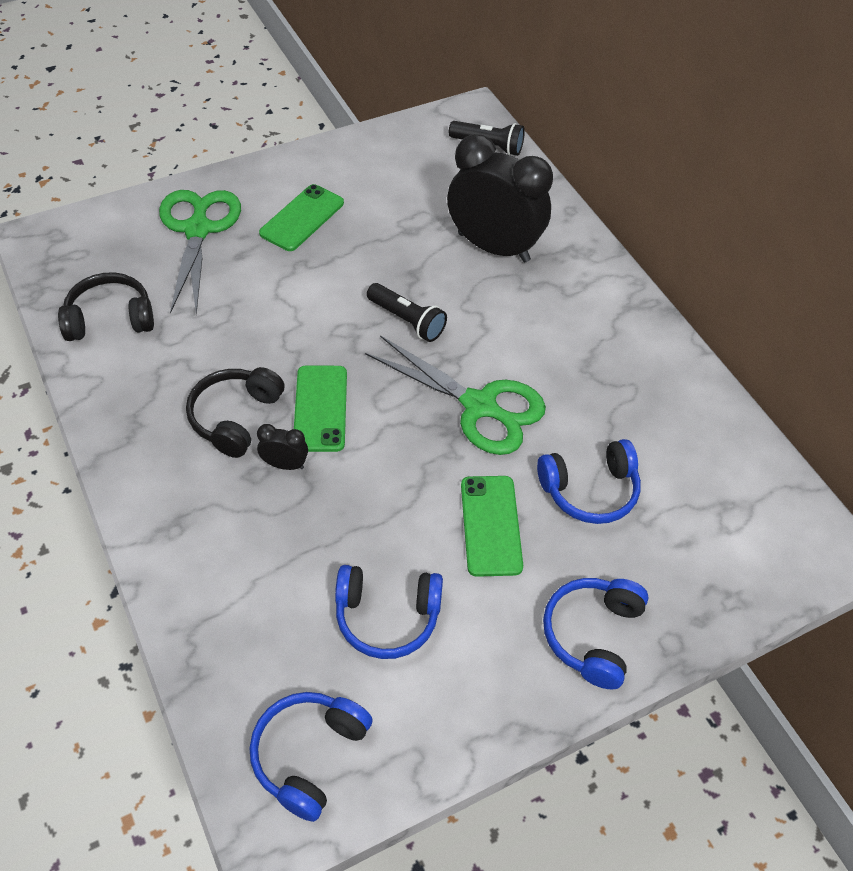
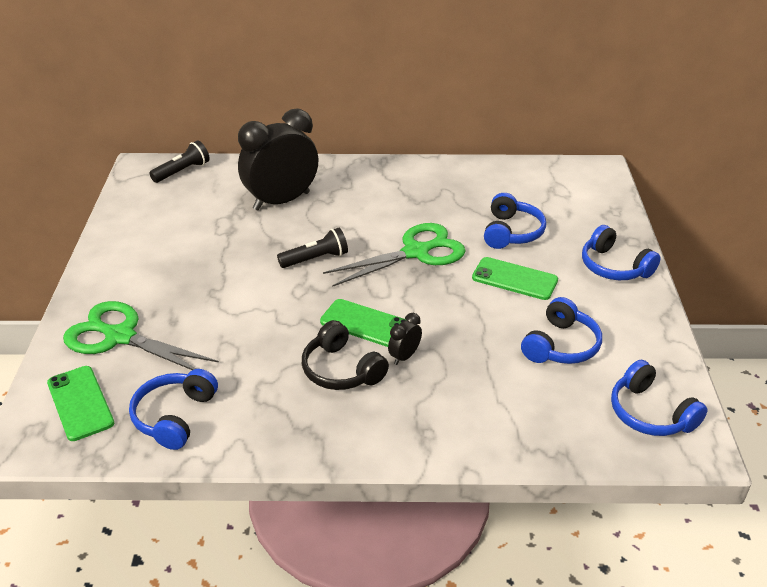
camera: 60 degrees left, 15 degrees down
(110, 318) = (174, 416): black headphones -> blue headphones
(302, 218) = (165, 277): green phone -> green phone (80, 403)

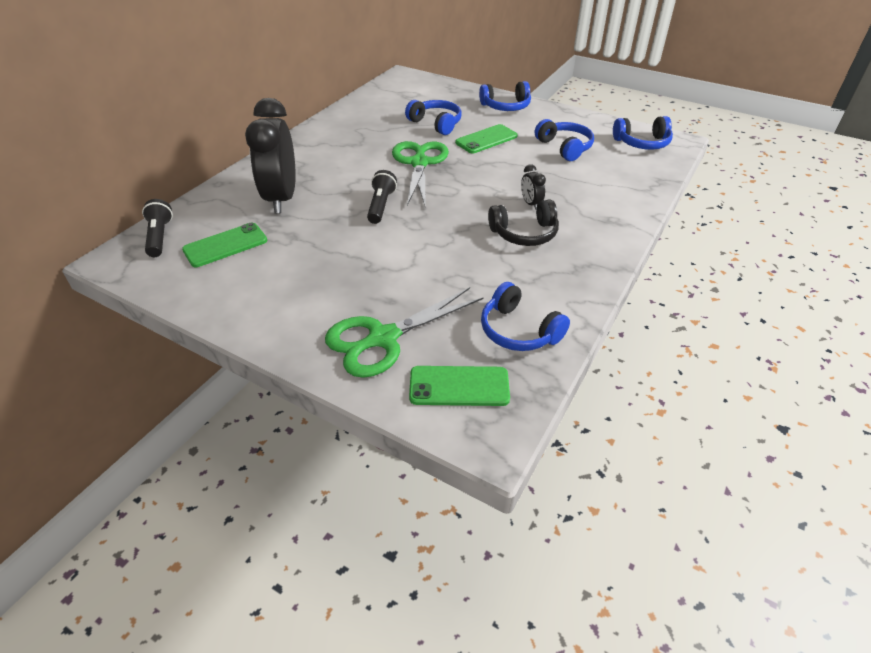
camera: 60 degrees left, 5 degrees up
(365, 324) = (481, 208): green phone -> green phone (225, 245)

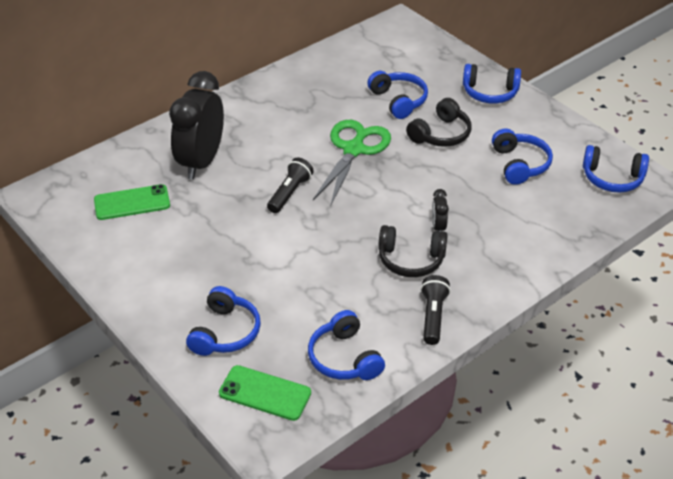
camera: 20 degrees right, 0 degrees up
(159, 237) = (79, 179): black flashlight -> black flashlight (432, 316)
(383, 338) = (225, 332): green scissors -> blue headphones
(486, 139) = (441, 134): green phone -> black headphones

